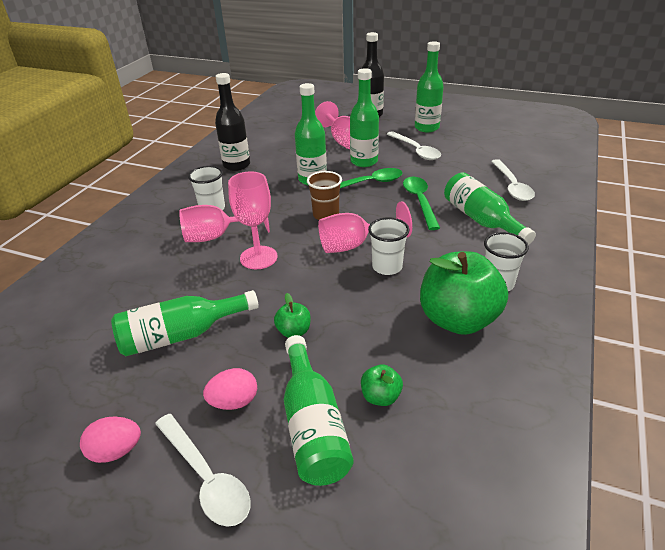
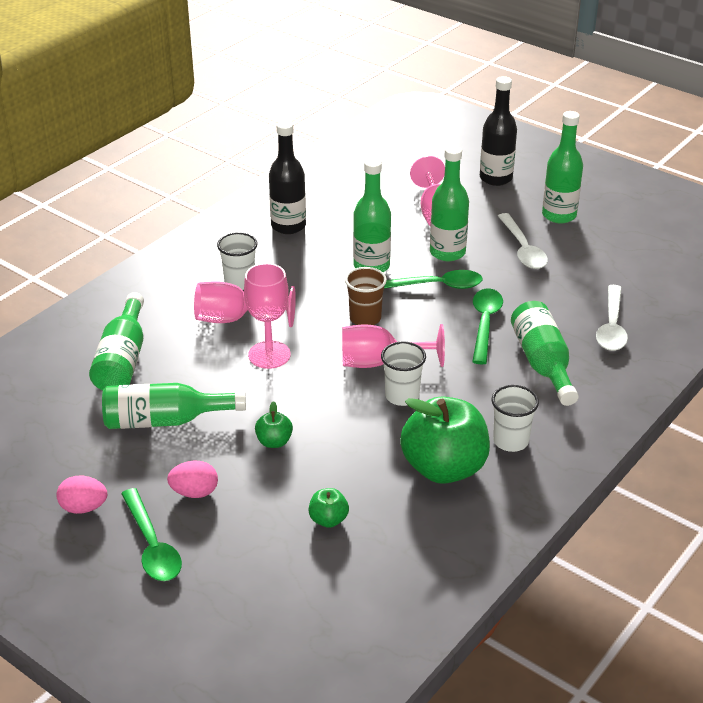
camera: 15 degrees right, 0 degrees up
(206, 477) = (152, 545): white spoon -> green spoon
(313, 425) = (257, 528): green bottle -> green bottle (123, 359)

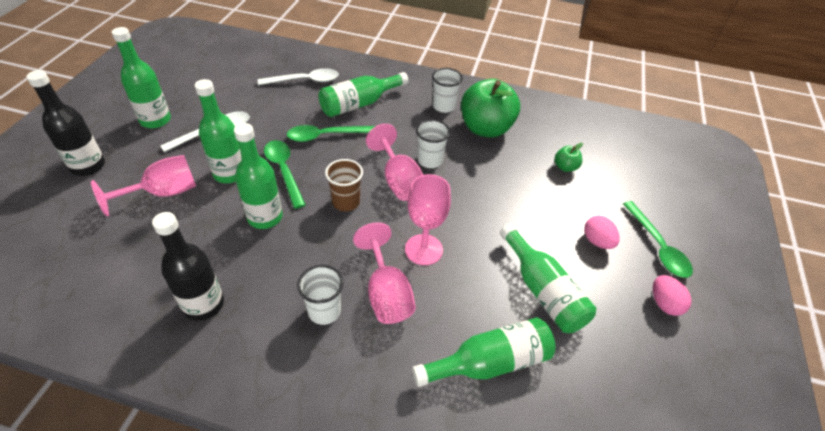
camera: 115 degrees left, 10 degrees up
(152, 545) = (657, 246): green spoon -> green spoon turned 120 degrees clockwise
(274, 442) = (519, 214): green apple -> none

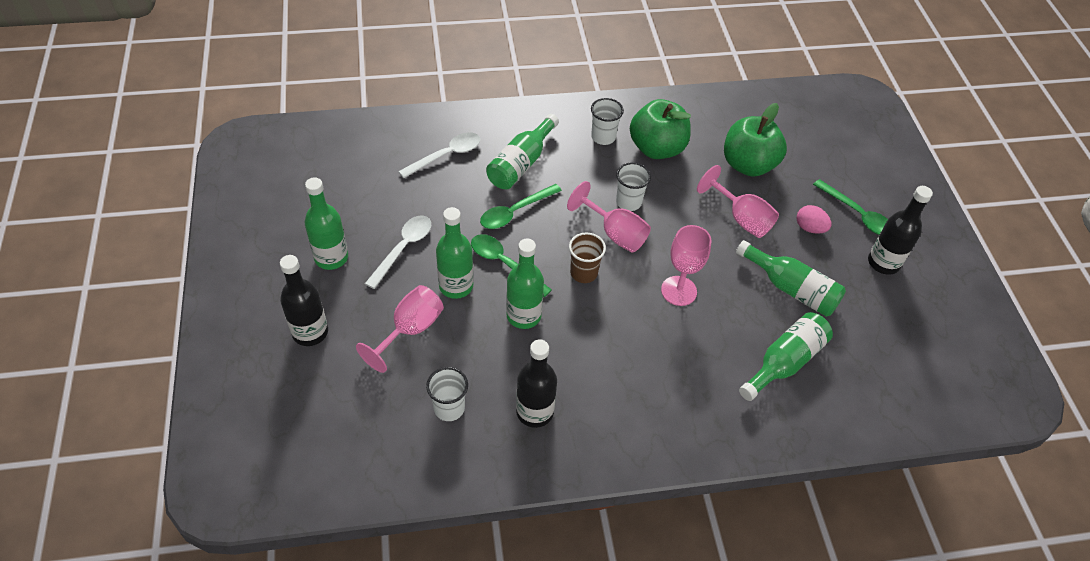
camera: 25 degrees left, 5 degrees up
(324, 311) = (636, 375): white cup -> white cup (449, 408)
(386, 293) = (674, 340): pink goblet -> pink goblet (741, 218)
(565, 167) = (748, 165): green apple -> green apple, size x2.29
(664, 303) = (883, 263): pink egg -> black bottle

